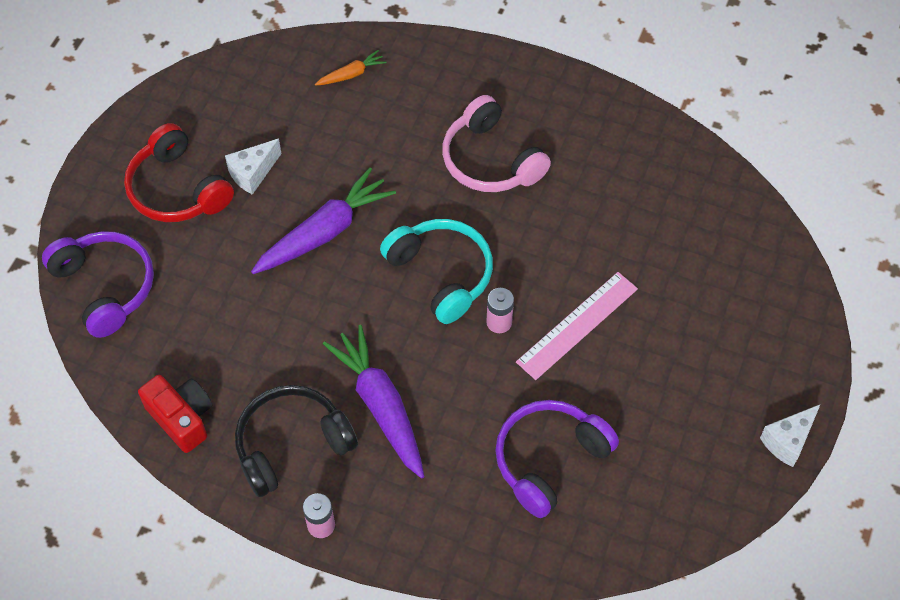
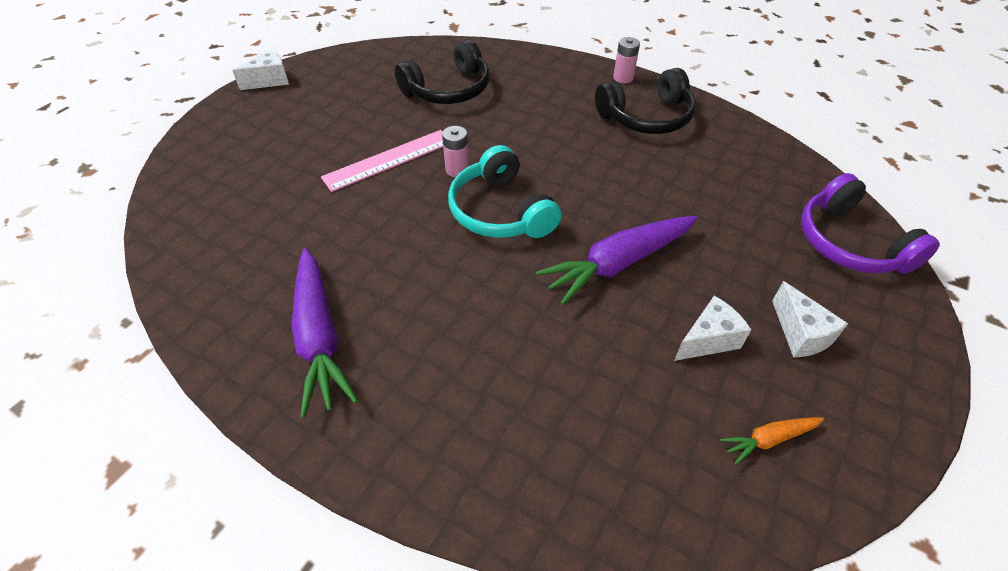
camera: 170 degrees left, 10 degrees down
(178, 189) = (800, 334): red headphones -> white cheese
(182, 418) = (741, 141): red camera -> none
(351, 74) = (574, 470): orange carrot -> orange carrot (769, 439)
(380, 406) = (572, 130): purple carrot -> purple carrot (319, 337)
(491, 160) = (413, 314): pink headphones -> none
(549, 460) = (448, 89): purple headphones -> black headphones

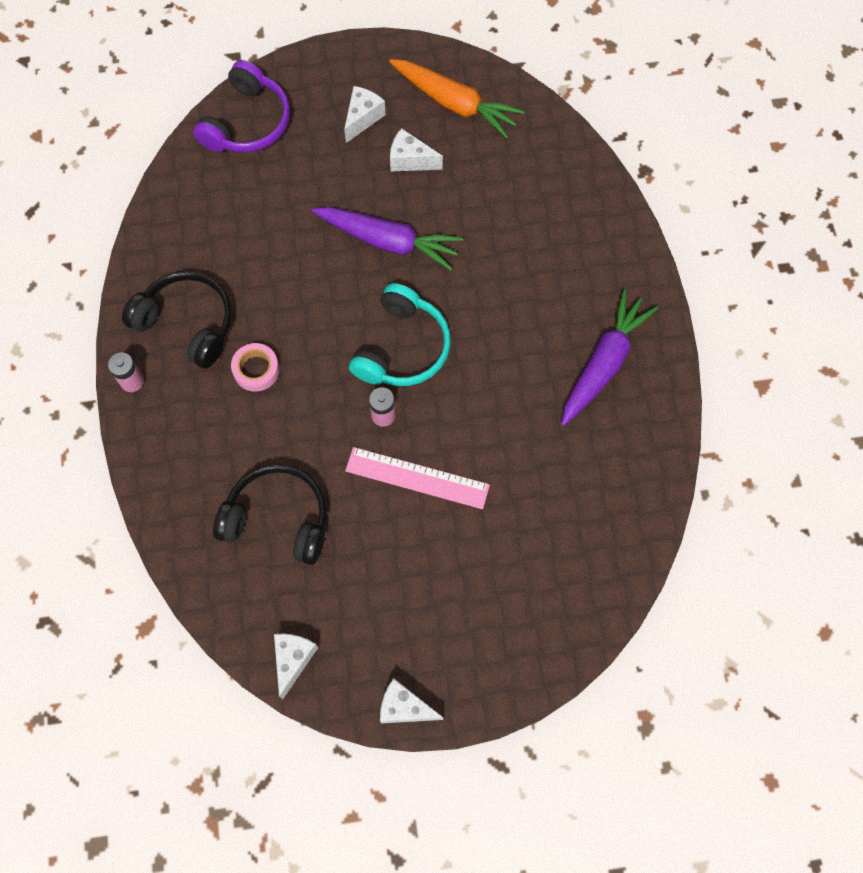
camera: 130 degrees left, 20 degrees up
(359, 58) = (293, 660): none -> white cheese
(570, 130) = (256, 370): none -> pink tape
(769, 439) = (455, 103): orange carrot -> orange carrot, size x2.06

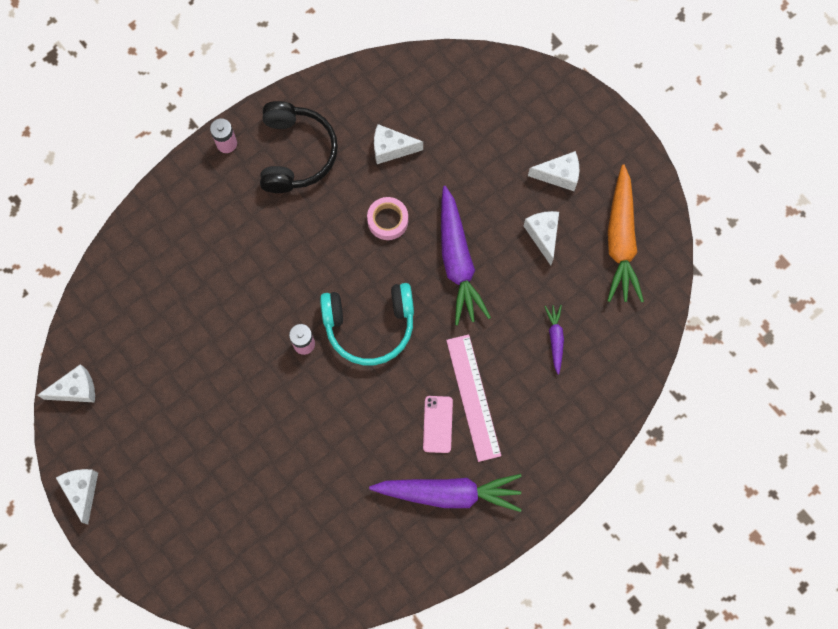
camera: 60 degrees right, 5 degrees up
(241, 239) = (391, 149): none -> white cheese
(247, 122) = (498, 89): purple headphones -> none
(256, 370) = (287, 227): pink tape -> pink tape (387, 220)
(278, 519) = (176, 315): black headphones -> none
(417, 478) = (266, 399): pink ruler -> pink ruler (473, 397)
(512, 201) = (555, 339): none -> purple carrot
(533, 339) = (437, 424): none -> pink phone

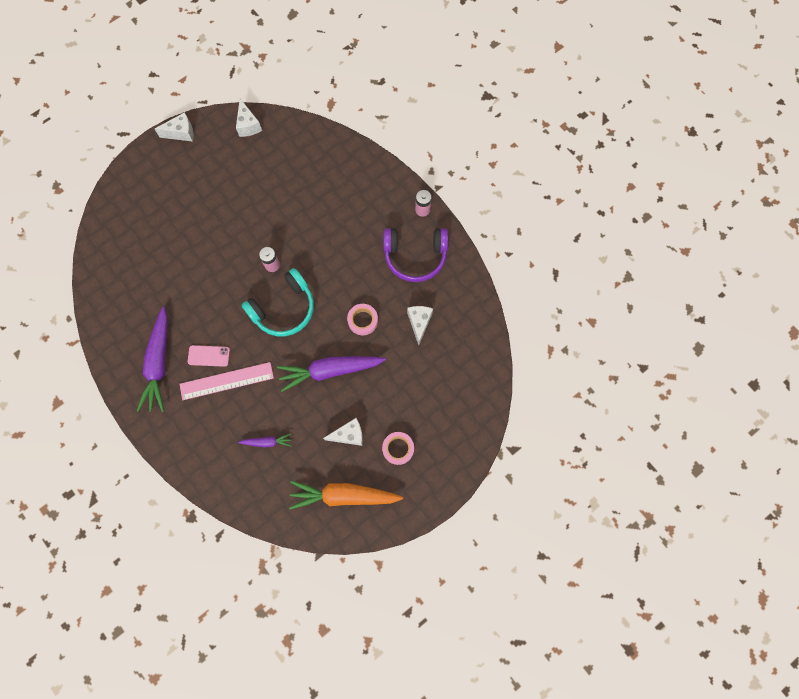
camera: 90 degrees right, 0 degrees up
(296, 153) = (415, 256): black headphones -> purple headphones
(369, 325) = (283, 309): turquoise headphones -> turquoise headphones turned 120 degrees counterclockwise
(559, 175) = (398, 448): white cheese -> pink tape

